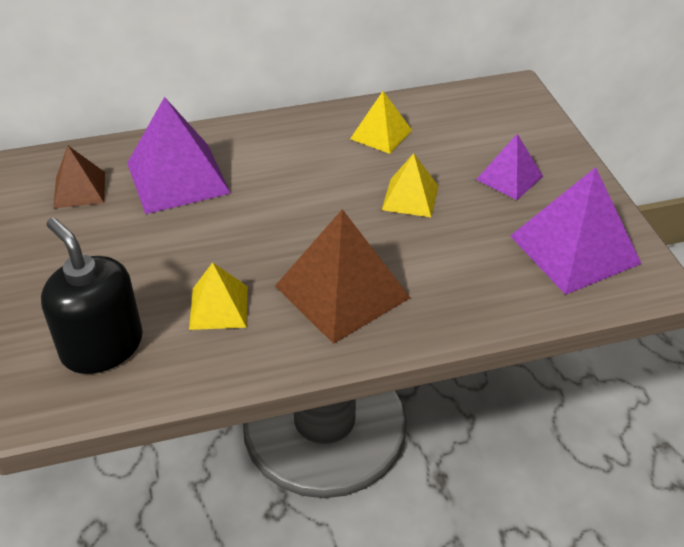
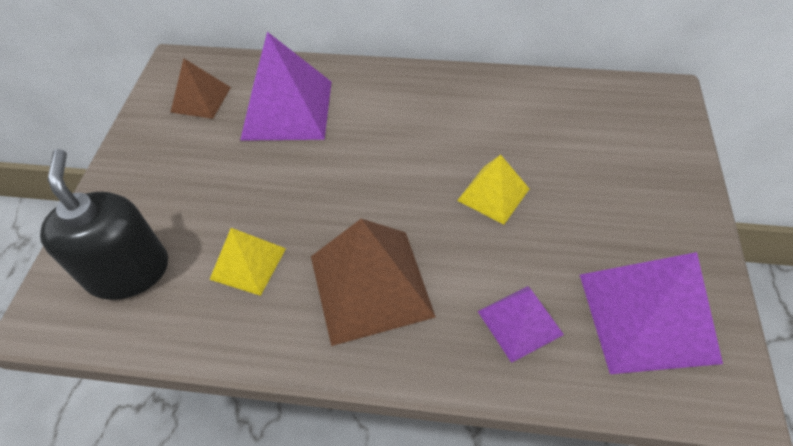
camera: 25 degrees right, 10 degrees up
(381, 134) = (499, 112): yellow pyramid -> none
(509, 178) = (611, 201): purple pyramid -> purple pyramid (520, 323)

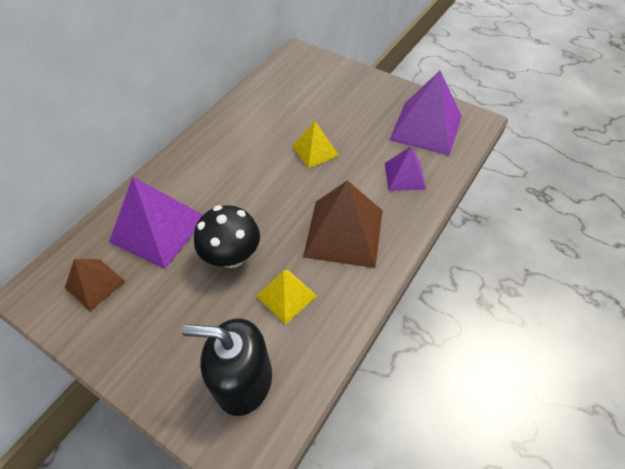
camera: 65 degrees left, 0 degrees up
(281, 188) = (232, 256): none -> black mushroom

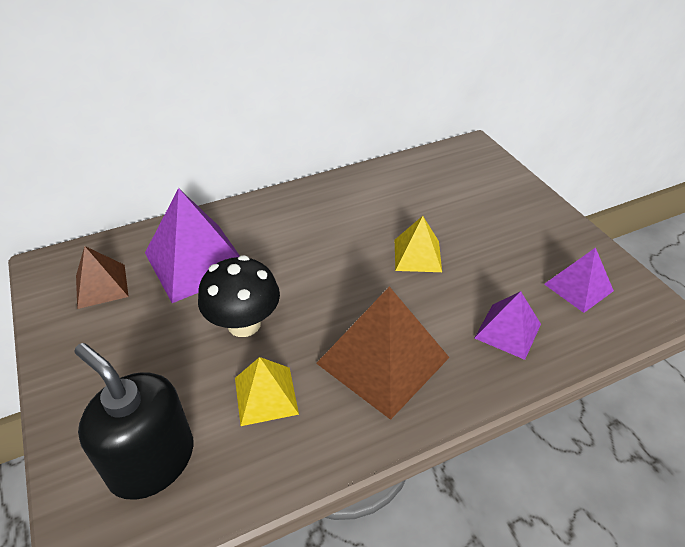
camera: 30 degrees right, 10 degrees down
(426, 128) = (578, 287): purple pyramid -> purple pyramid, size x0.57

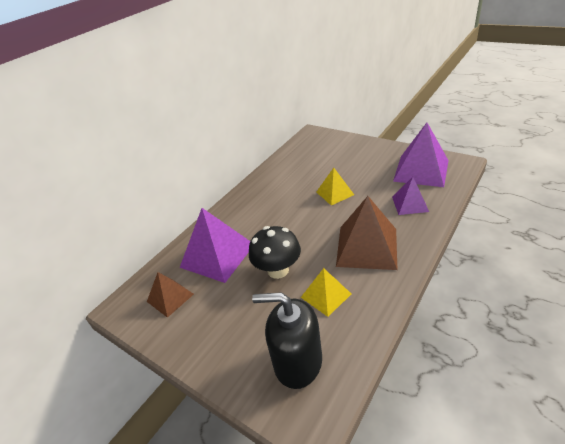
camera: 25 degrees left, 5 degrees down
(578, 287) = (421, 170): purple pyramid -> purple pyramid, size x1.76

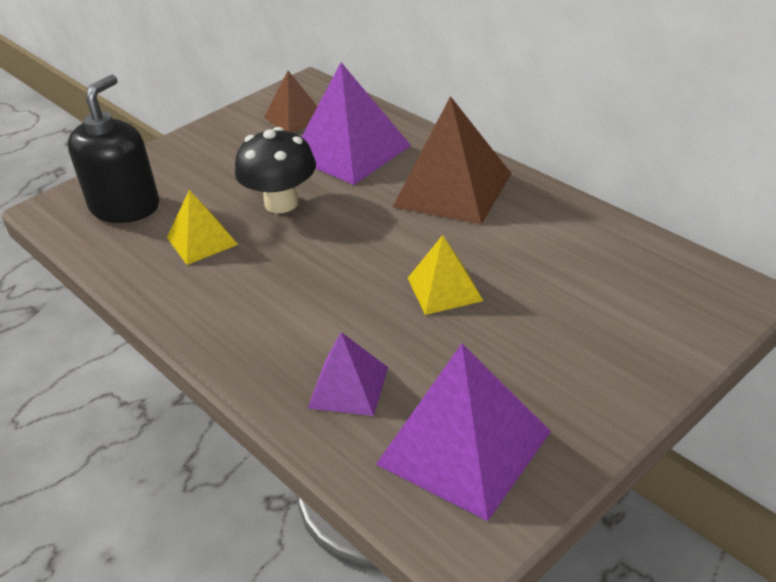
camera: 100 degrees right, 0 degrees up
(367, 247) = (267, 299): brown pyramid -> brown pyramid (452, 190)

